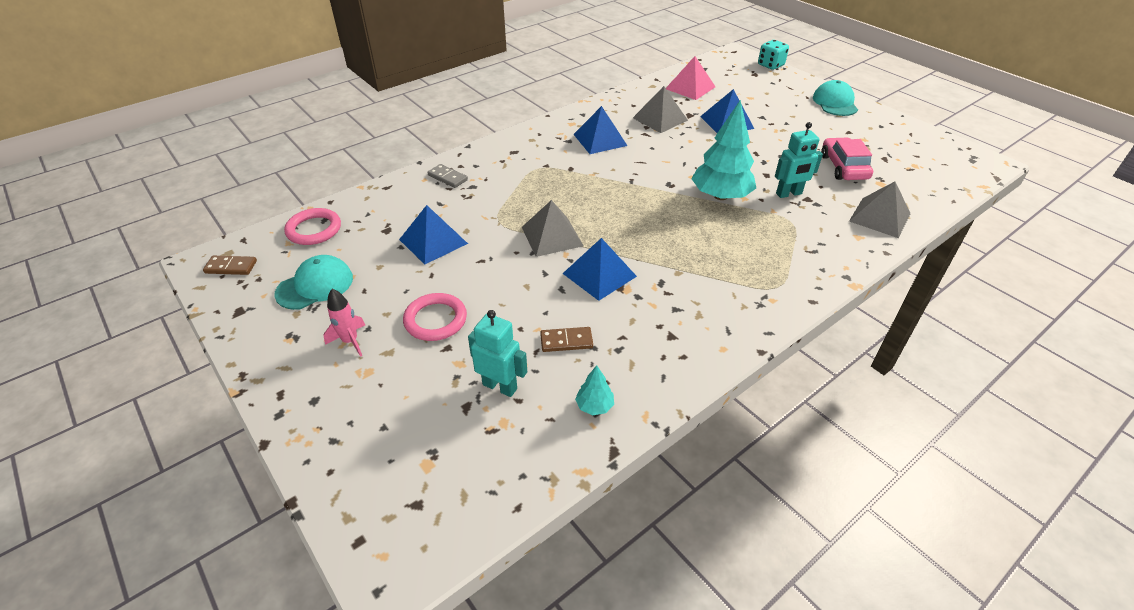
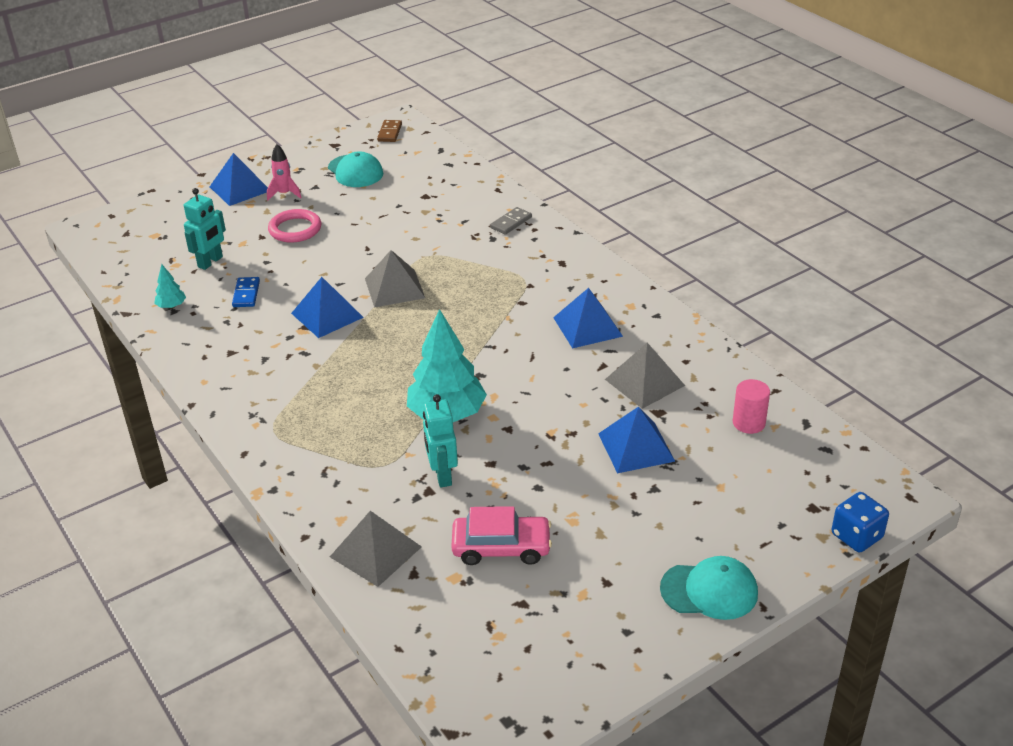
camera: 95 degrees right, 5 degrees down
(314, 230) = (433, 161): pink ring -> none
(433, 241) = (402, 221): blue pyramid -> blue pyramid (240, 188)
(566, 341) = (246, 294): brown domino -> blue domino
(690, 88) = (748, 423): pink pyramid -> pink cylinder
(770, 65) = (856, 536): turquoise dice -> blue dice

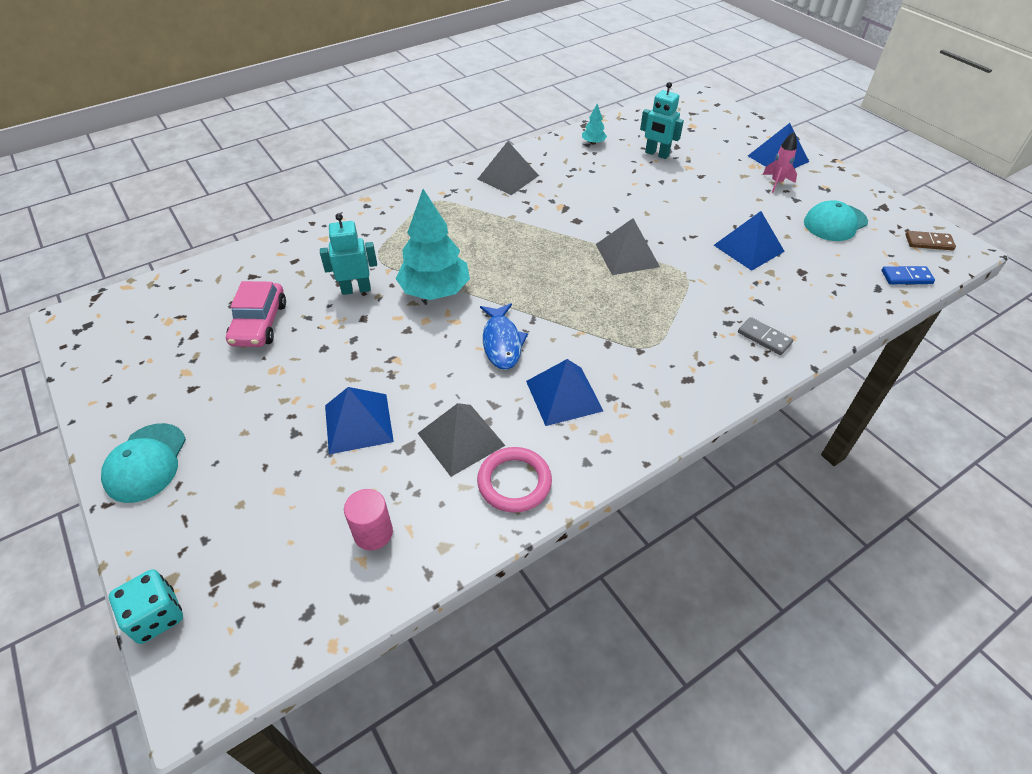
camera: 90 degrees right, 10 degrees up
(246, 294) = (612, 175): blue domino -> blue domino (906, 277)
(295, 229) = (716, 193): pink ring -> pink ring (514, 482)
(327, 315) = (582, 218): blue pyramid -> blue pyramid (748, 248)
(375, 551) = (283, 256): grey pyramid -> grey pyramid (508, 177)
(523, 364) = (502, 342): none -> blue fish
(856, 536) = (156, 616): blue dice -> turquoise dice

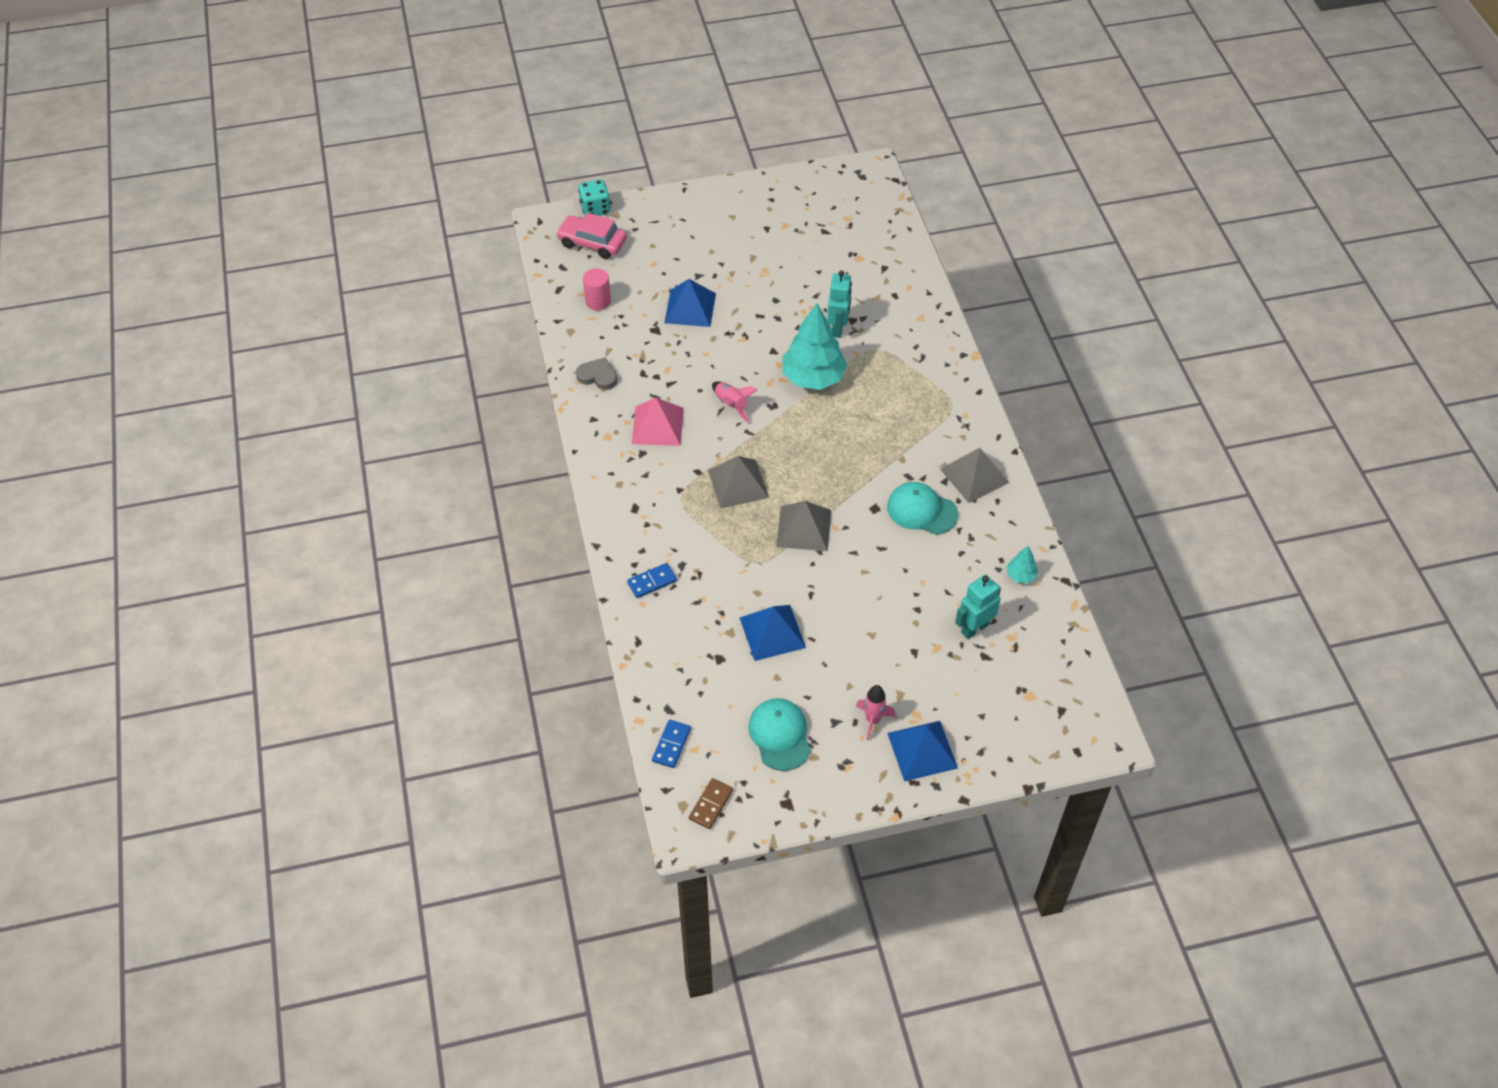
camera: 110 degrees right, 5 degrees up
(146, 463) = (708, 205): turquoise cap -> turquoise cap (921, 510)
(259, 323) = (820, 267): pink car -> pink car (592, 243)
(461, 439) = (648, 358): grey pyramid -> grey pyramid (738, 483)
(502, 342) = (731, 405): blue fish -> pink rocket
(514, 482) = (598, 376): pink ring -> grey heart
(564, 396) = (657, 425): blue pyramid -> pink pyramid
(764, 338) = (652, 582): grey domino -> blue domino

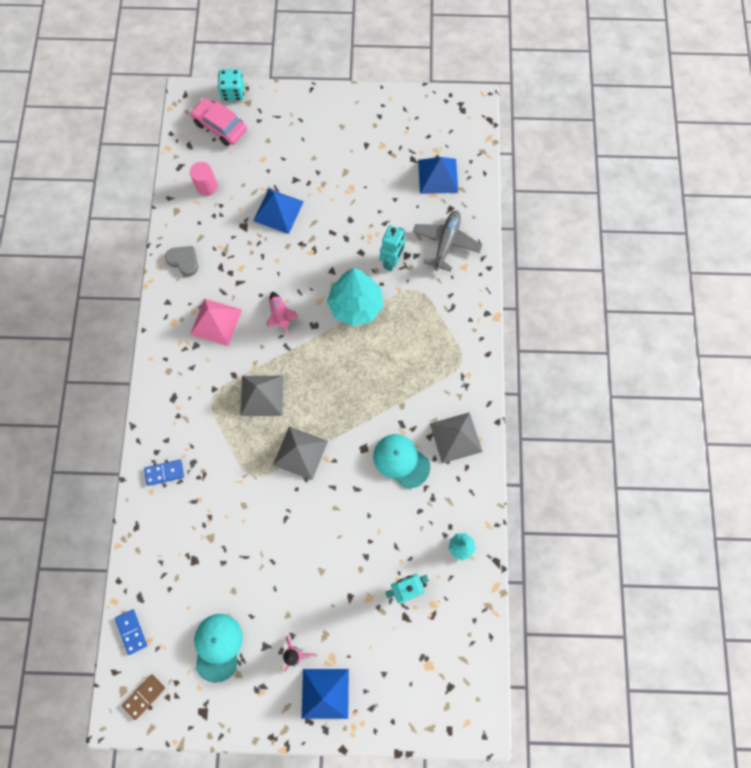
camera: 15 degrees right, 20 degrees up
(671, 745) = (131, 631): blue domino -> blue domino turned 60 degrees counterclockwise
(772, 632) = (243, 547): blue pyramid -> blue pyramid (438, 176)
(892, 300) = (446, 243): none -> grey plane

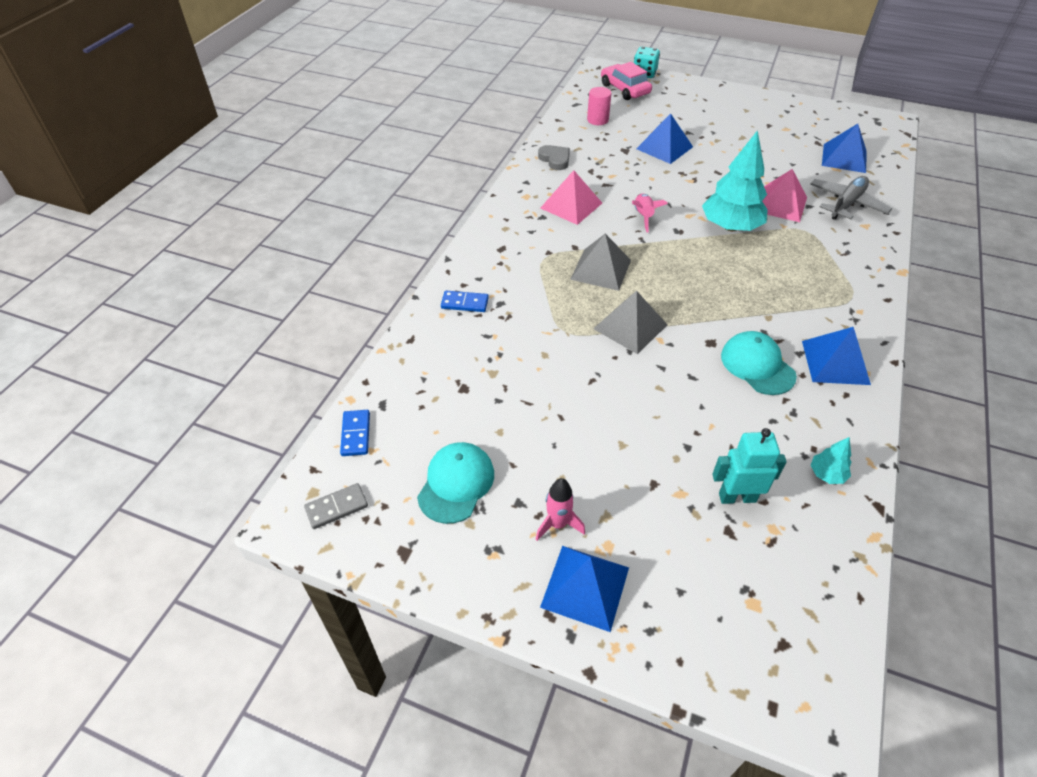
camera: 20 degrees right, 25 degrees down
(144, 696) = (336, 507): brown domino -> grey domino
(392, 261) = (780, 204): turquoise robot -> pink pyramid
(456, 437) = (835, 362): grey pyramid -> blue pyramid

